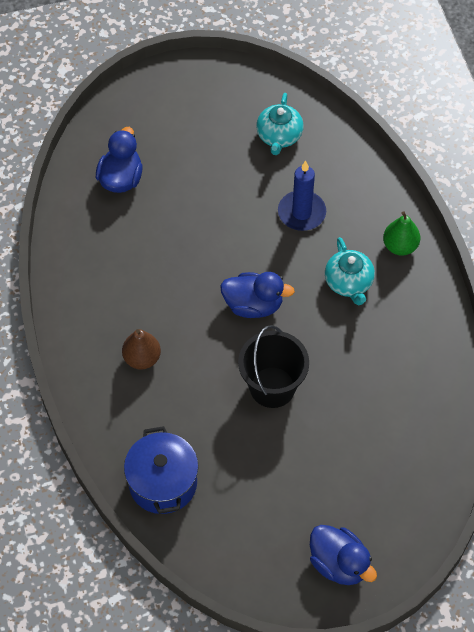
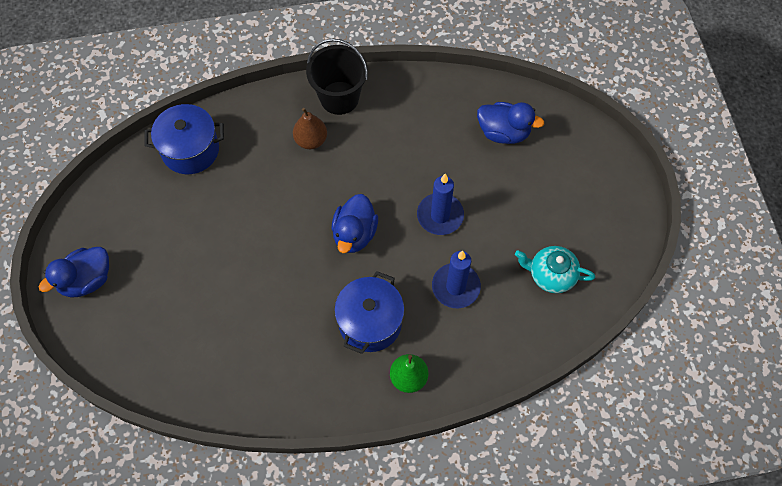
camera: 95 degrees right, 5 degrees up
(224, 230) = (440, 215): none -> blue candle
(272, 387) = (266, 242): black bucket -> black bucket (339, 98)
(349, 283) = (370, 322): turquoise teapot -> blue pot

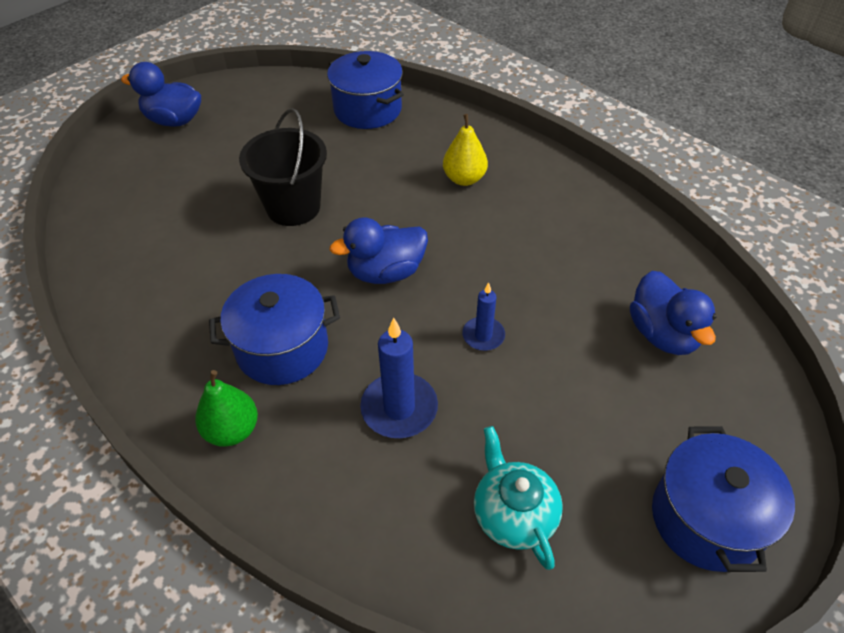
camera: 55 degrees right, 15 degrees down
(311, 140) = (464, 179): brown pear -> yellow pear
(339, 98) = (537, 172): black bucket -> black bucket (293, 207)
(440, 215) = (483, 335): blue candle -> blue candle, size x0.60
(608, 198) = (706, 519): none -> blue pot

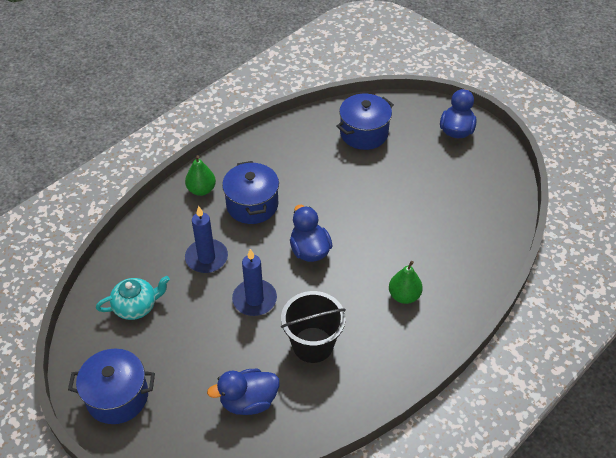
camera: 90 degrees right, 0 degrees up
(293, 207) = (369, 200): black bucket -> black bucket (313, 345)
(367, 109) = (484, 236): blue pot -> blue pot (364, 133)
(464, 179) = (404, 296): yellow pear -> green pear
(483, 335) = (254, 299): blue candle -> blue candle, size x1.67

